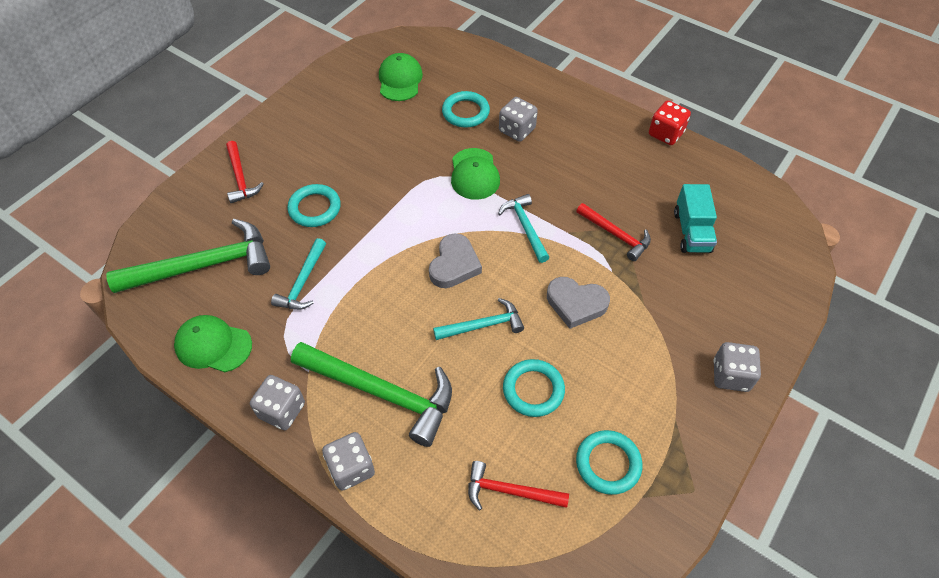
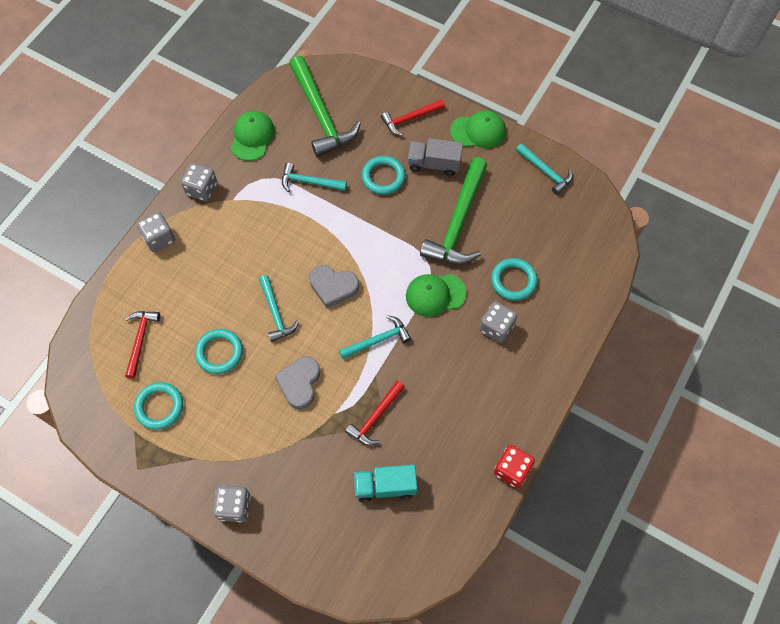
camera: 85 degrees right, 10 degrees up
(309, 162) = (434, 164): none -> grey truck
(343, 76) = (546, 172): none -> turquoise hammer
(382, 393) = (215, 250): green hammer -> green hammer (458, 223)
(400, 80) = (548, 220): green cap -> green cap (478, 131)

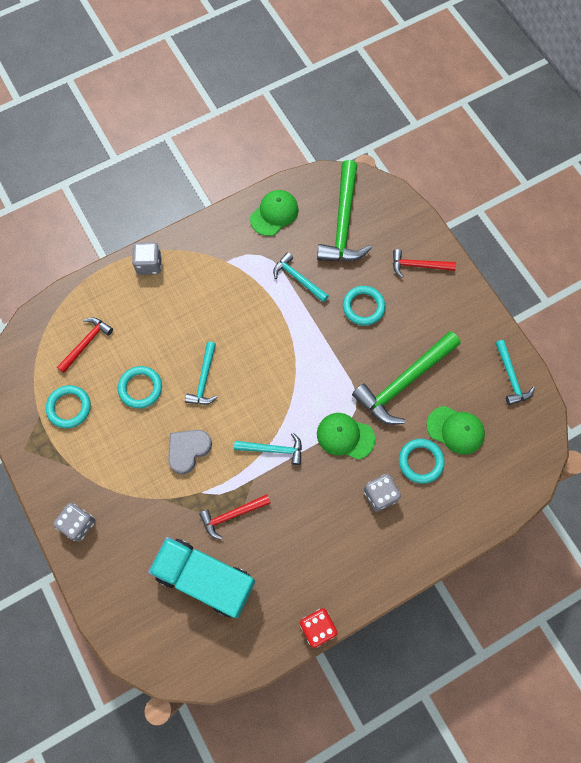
camera: 30 degrees right, 5 degrees up
(202, 189) = (207, 239): grey dice -> none
(333, 287) = (264, 382): grey heart -> none
(385, 486) = (205, 579): turquoise truck -> turquoise truck, size x1.68
(434, 164) = (414, 318): grey truck -> none
(478, 131) = (472, 308): green cap -> green cap (455, 430)

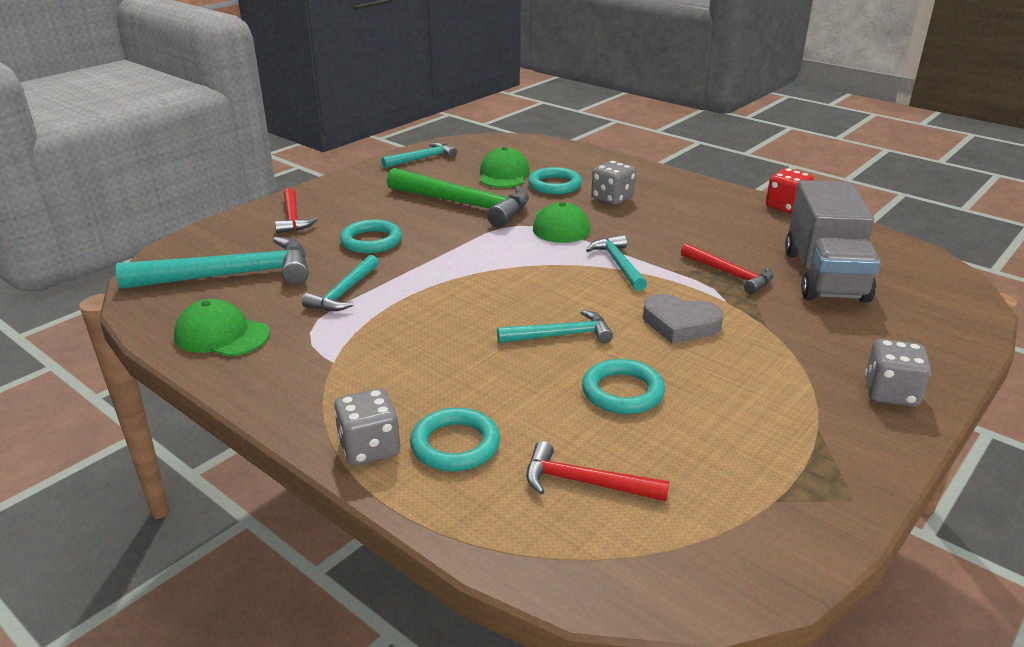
camera: 110 degrees left, 40 degrees down
(69, 407) = (725, 464): turquoise ring -> turquoise ring (455, 445)
(205, 579) = (825, 276): turquoise truck -> grey truck
(343, 223) = (232, 275): green hammer -> turquoise hammer

